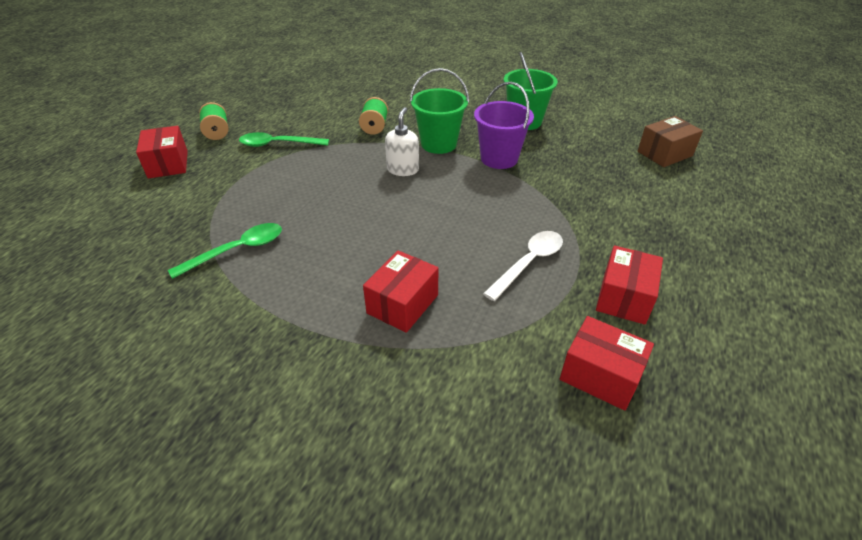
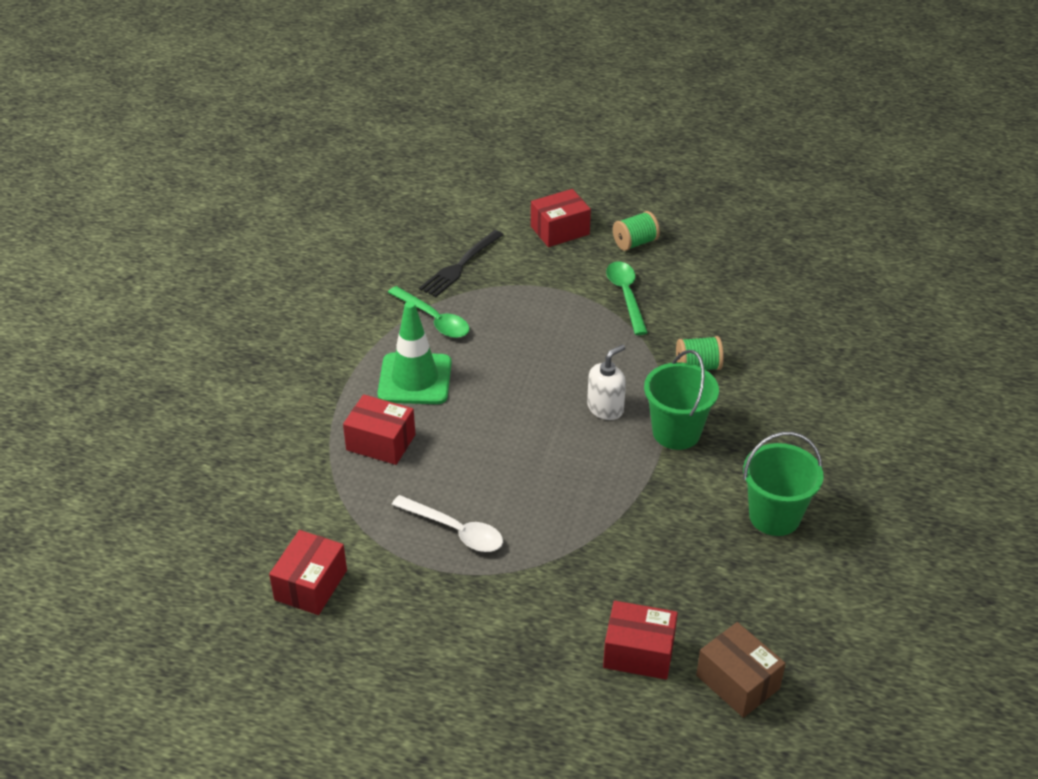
camera: 80 degrees right, 0 degrees up
(168, 225) = (460, 265): none -> black fork
(319, 271) = (415, 379): none -> green traffic cone
(403, 169) = (605, 408): white soap dispenser -> white soap dispenser turned 45 degrees counterclockwise
(499, 158) = (660, 494): purple bucket -> none
(624, 297) = (414, 609): red box -> red box (639, 652)

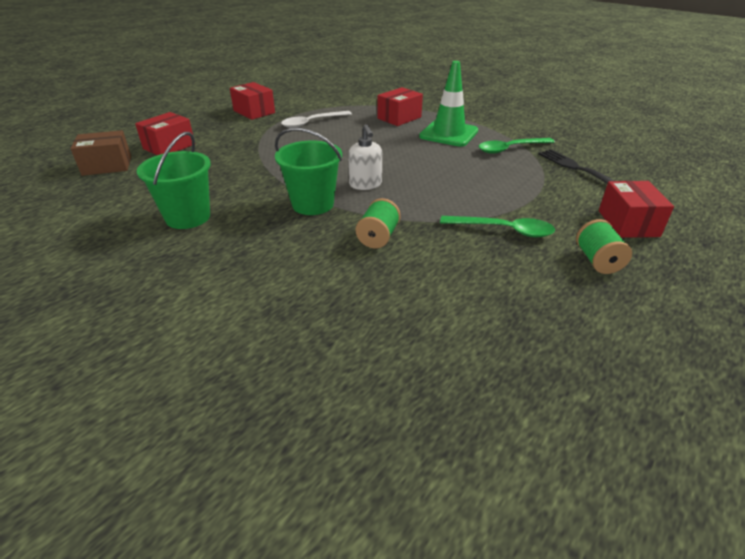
camera: 115 degrees right, 5 degrees down
(311, 585) = (317, 93): red box -> red box (254, 112)

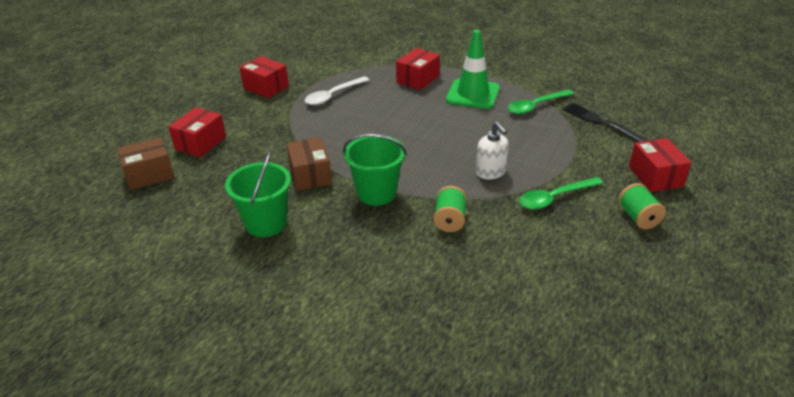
camera: 10 degrees left, 0 degrees up
(255, 182) = (310, 175): none -> brown box
(365, 184) = (416, 164): white soap dispenser -> white soap dispenser (490, 172)
(503, 230) = (554, 198): green spoon -> green spoon turned 150 degrees clockwise

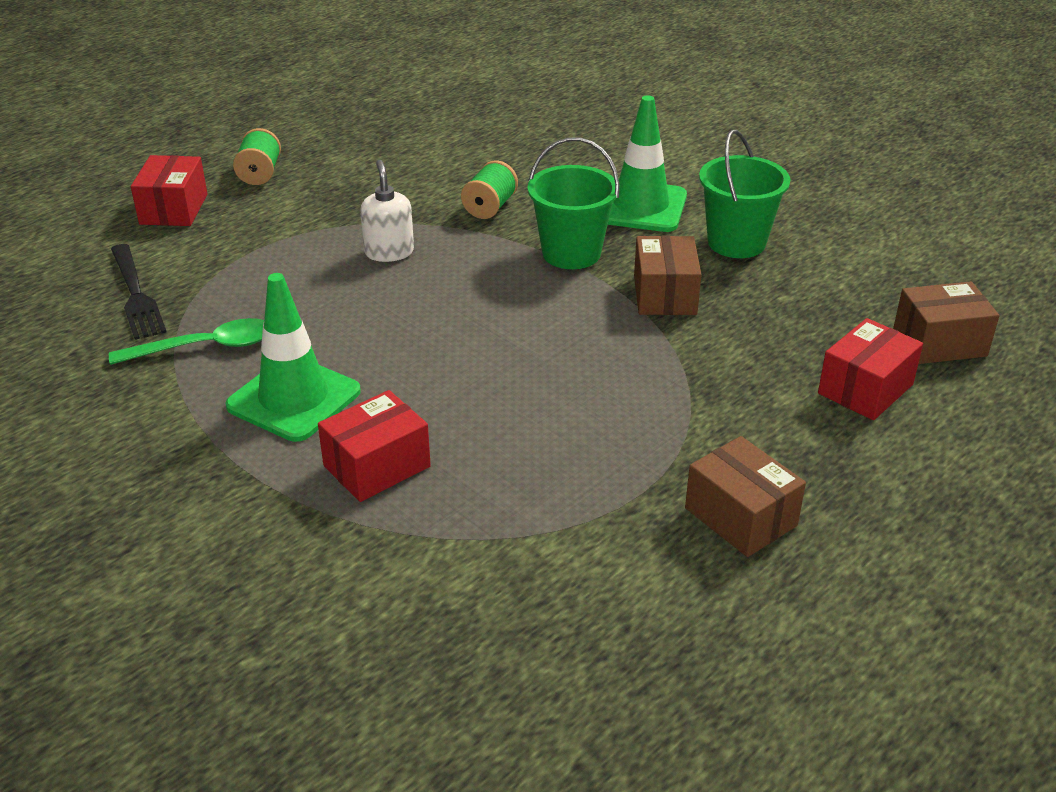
camera: 165 degrees left, 0 degrees up
(266, 87) = (740, 517): red box -> brown box
(333, 95) = (586, 456): white spoon -> none
(339, 243) = (641, 207): none -> green traffic cone
(554, 198) = (334, 208): green spoon -> none

